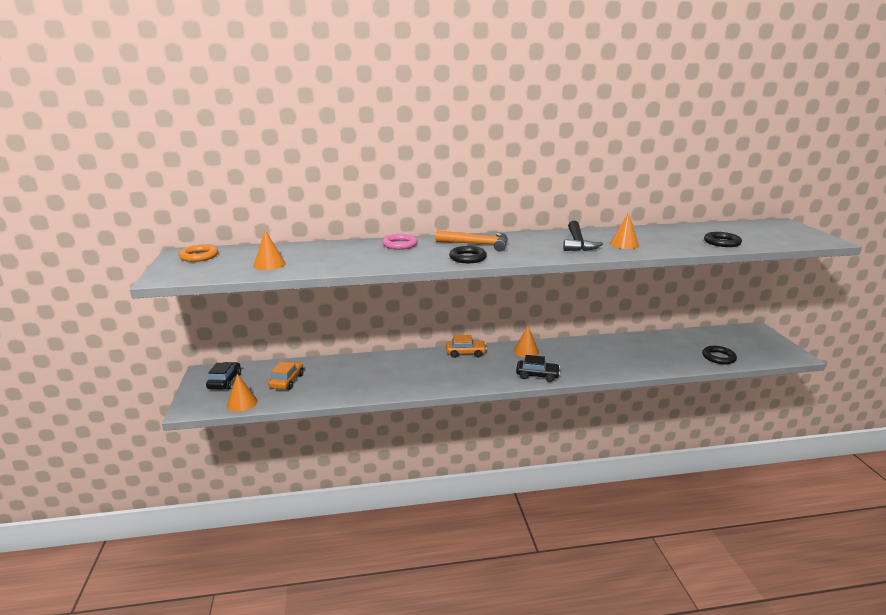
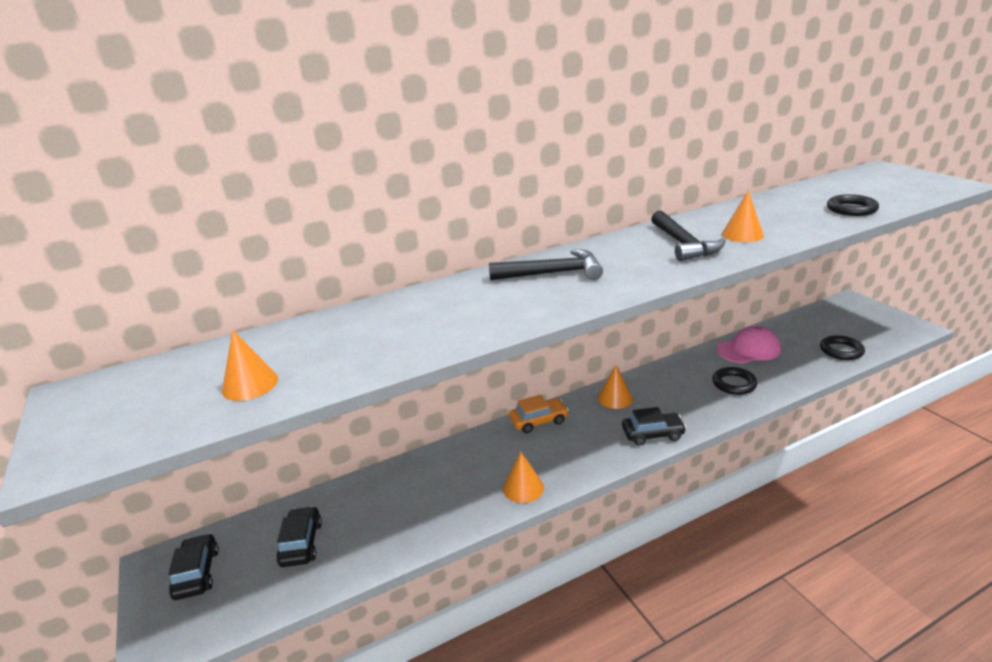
camera: 15 degrees left, 5 degrees up
(199, 256) = (108, 394): orange ring -> none
(242, 403) = (245, 610): orange cone -> orange cone (523, 487)
(287, 381) = (301, 543): orange car -> black car
(400, 244) = (440, 297): pink ring -> none
(467, 258) = (560, 301): black ring -> black ring (734, 384)
(477, 244) = (552, 273): orange hammer -> black hammer
(646, 343) = (748, 349): none -> pink cap

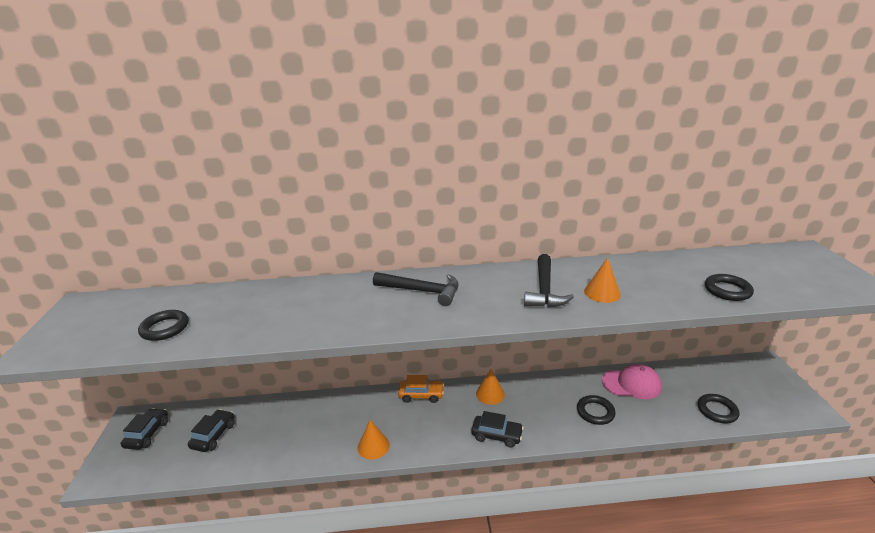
camera: 20 degrees right, 0 degrees up
(250, 384) = (165, 328): orange cone -> black ring

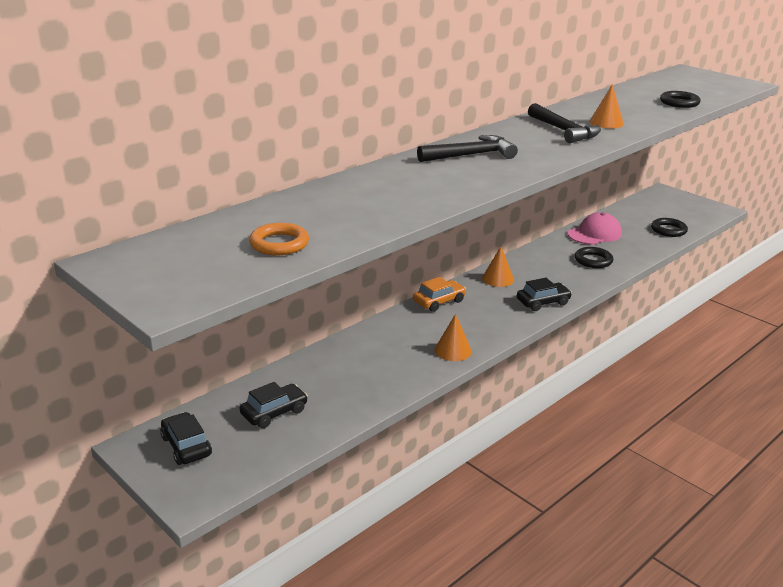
camera: 40 degrees left, 0 degrees up
(165, 328) = (279, 244): black ring -> orange ring
(213, 435) = (274, 412): black car -> black car turned 75 degrees clockwise

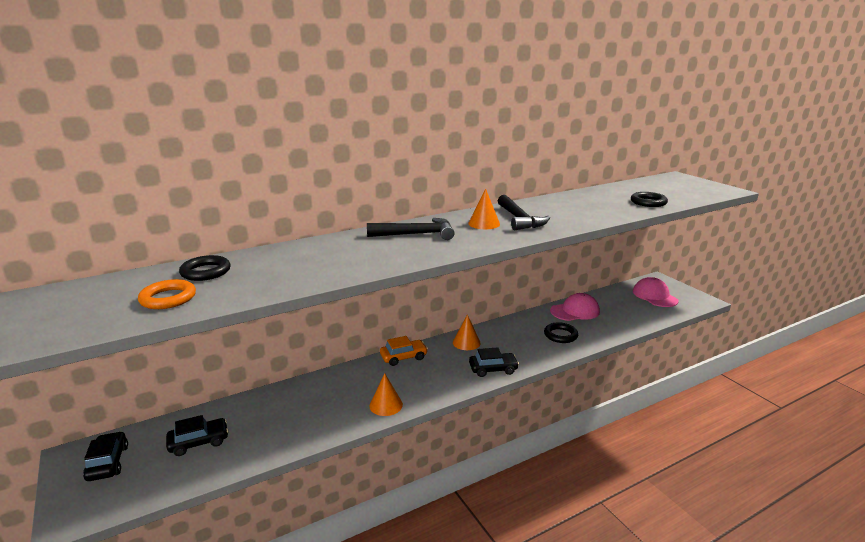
camera: 15 degrees right, 5 degrees down
(606, 123) = (564, 215): orange cone -> orange cone (484, 223)
(668, 230) = (645, 314): black ring -> black ring (206, 272)
(669, 209) = (654, 296): none -> pink cap

